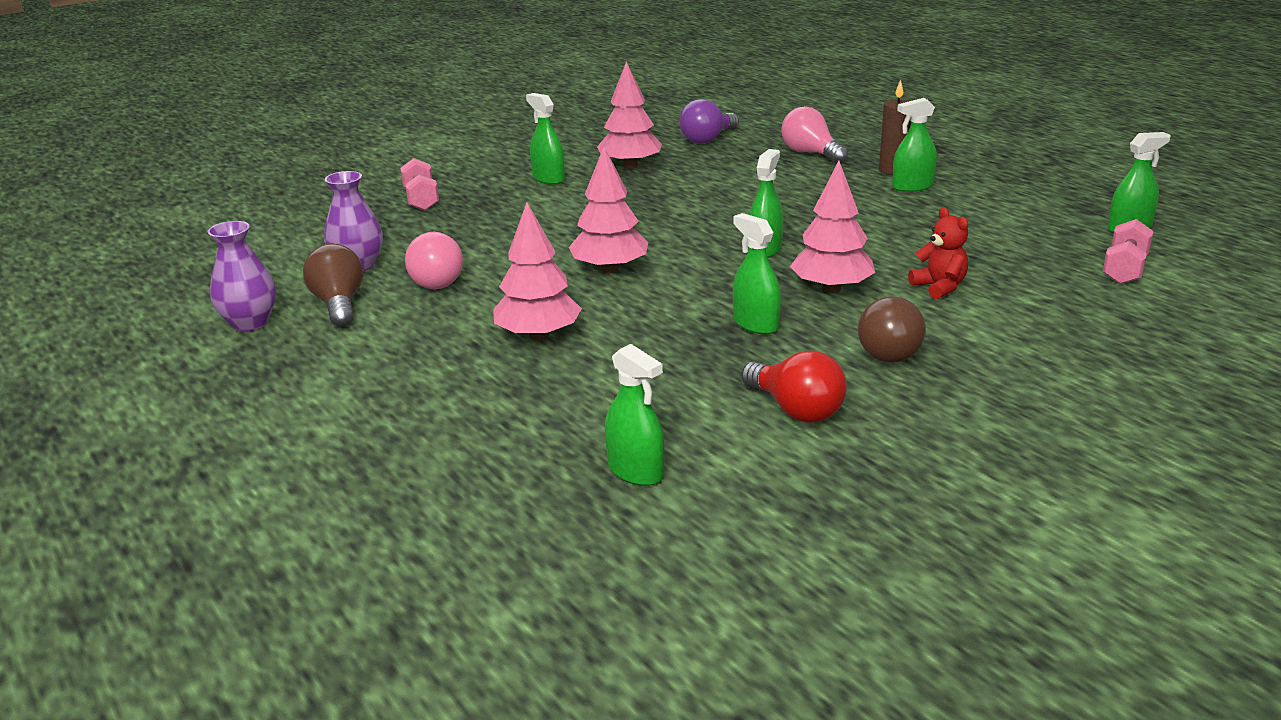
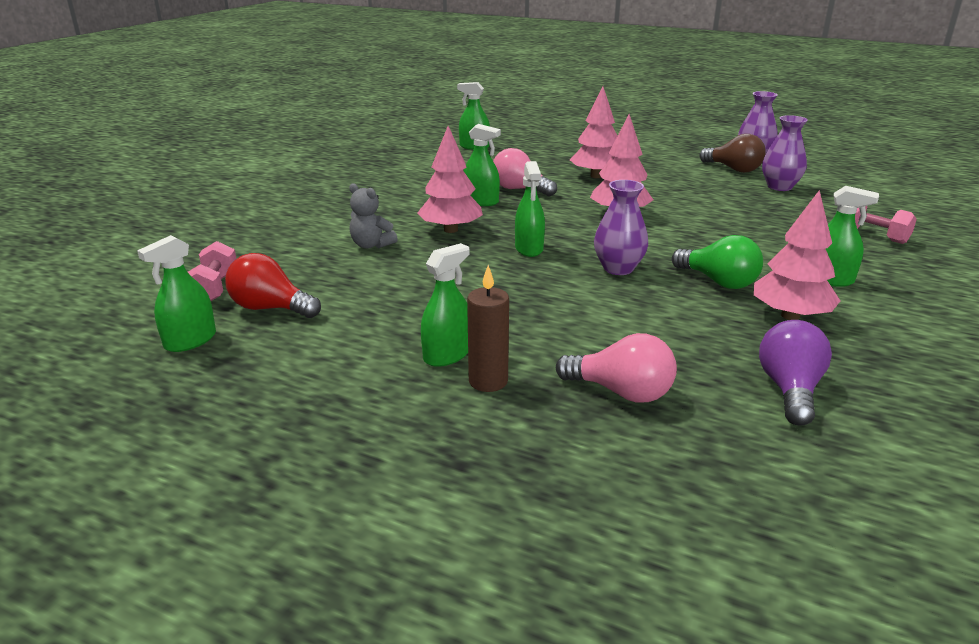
camera: 150 degrees right, 0 degrees up
(433, 281) = (713, 188): pink light bulb -> pink light bulb (519, 189)
(637, 192) = (718, 282): none -> green light bulb
(703, 216) = (618, 268): none -> purple vase
(796, 410) = (422, 173): red light bulb -> red light bulb (270, 308)
(887, 350) = (390, 203): brown light bulb -> none
(939, 287) = (371, 245): red teddy bear -> grey teddy bear

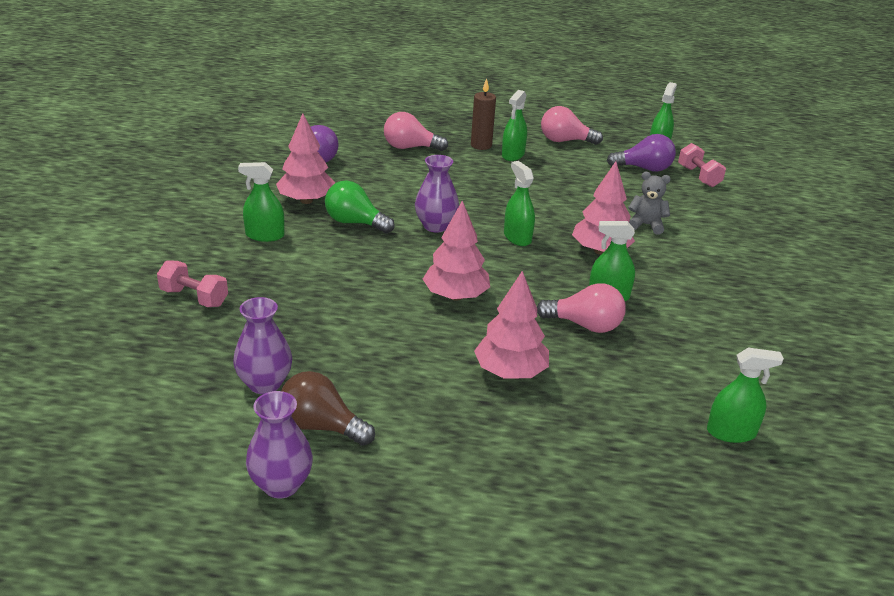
camera: 160 degrees right, 5 degrees up
(270, 308) = (644, 168): red light bulb -> purple light bulb
(329, 373) = (565, 141): none -> pink light bulb

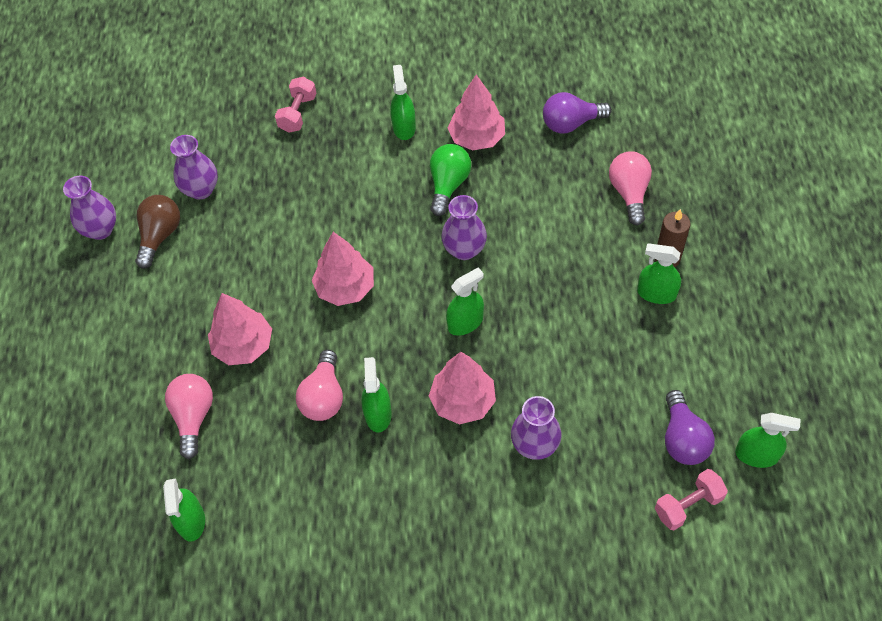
camera: 85 degrees right, 25 degrees up
(565, 141) = (723, 344): pink light bulb -> pink light bulb (193, 417)
(646, 225) = (535, 445): grey teddy bear -> purple vase

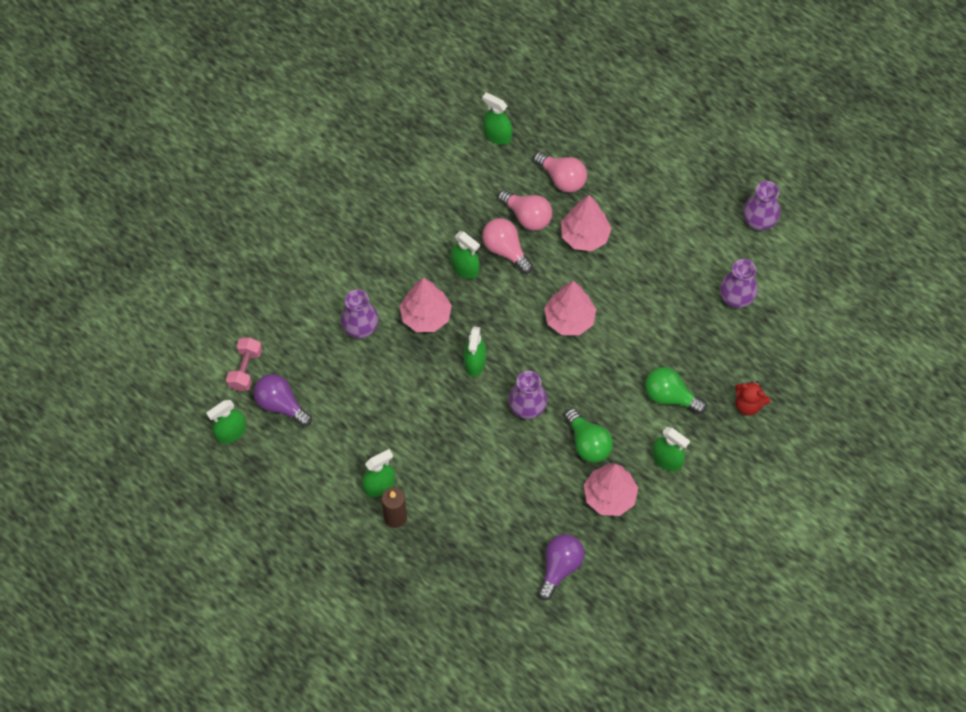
camera: 130 degrees right, 5 degrees up
(160, 236) = (719, 250): brown light bulb -> none
(298, 113) = (748, 405): pink dumbbell -> red teddy bear
(345, 165) = (670, 396): none -> green light bulb
(629, 193) = (465, 546): pink light bulb -> pink light bulb (527, 216)

